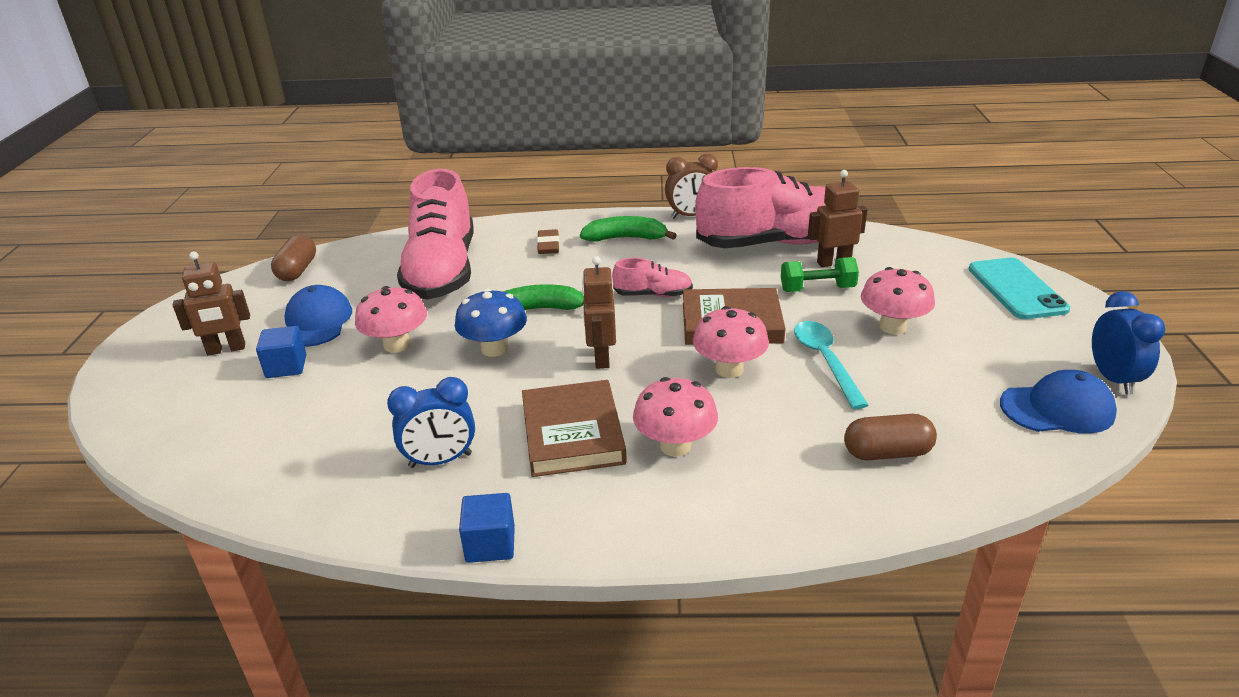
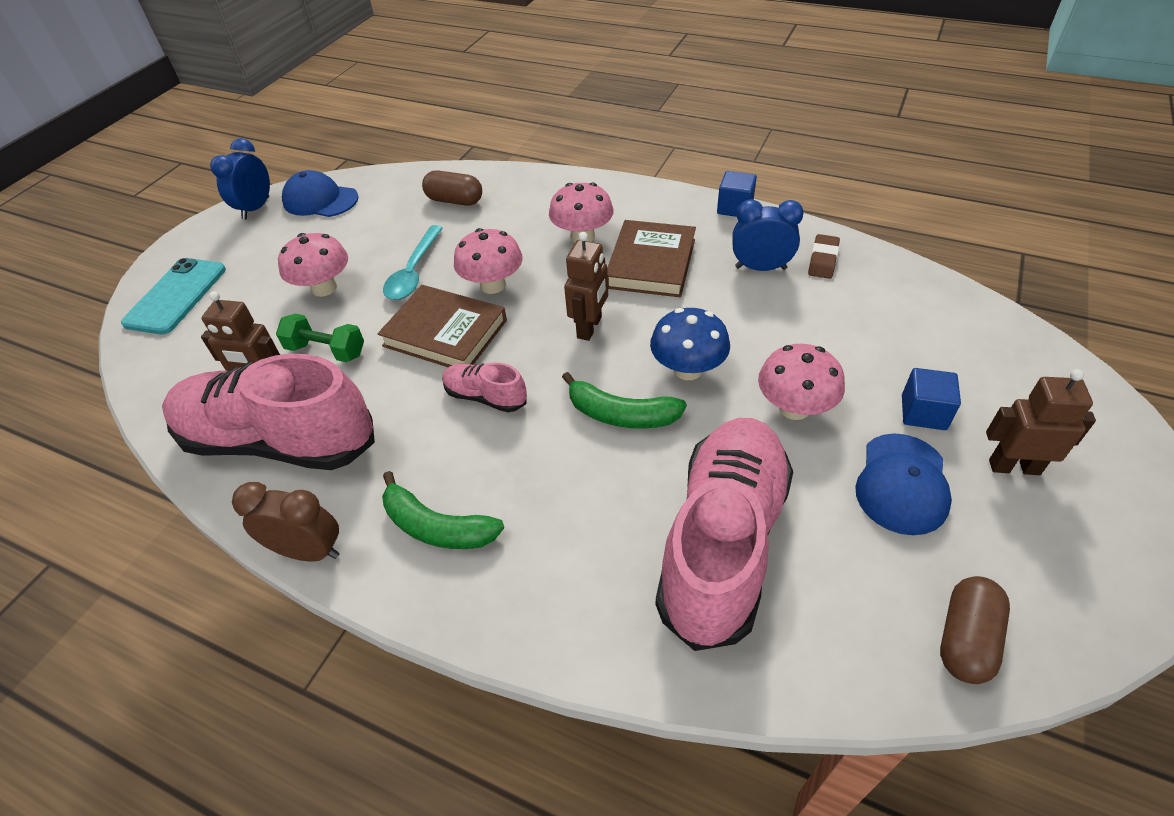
camera: 155 degrees left, 15 degrees up
(548, 245) = (550, 552): brown eraser -> brown eraser (823, 260)

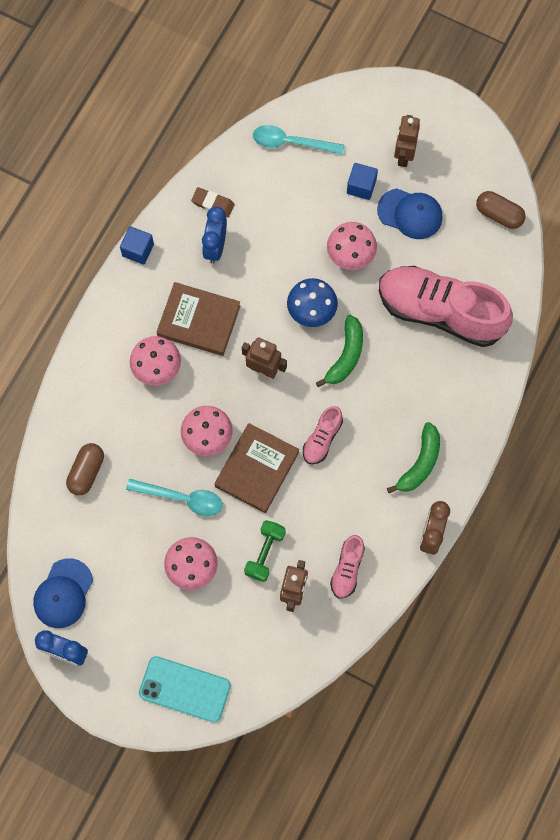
camera: 90 degrees left, 25 degrees up
(279, 441) = (347, 569): pink shoe -> pink shoe, size x0.44
(957, 325) = (291, 142): none -> turquoise spoon

